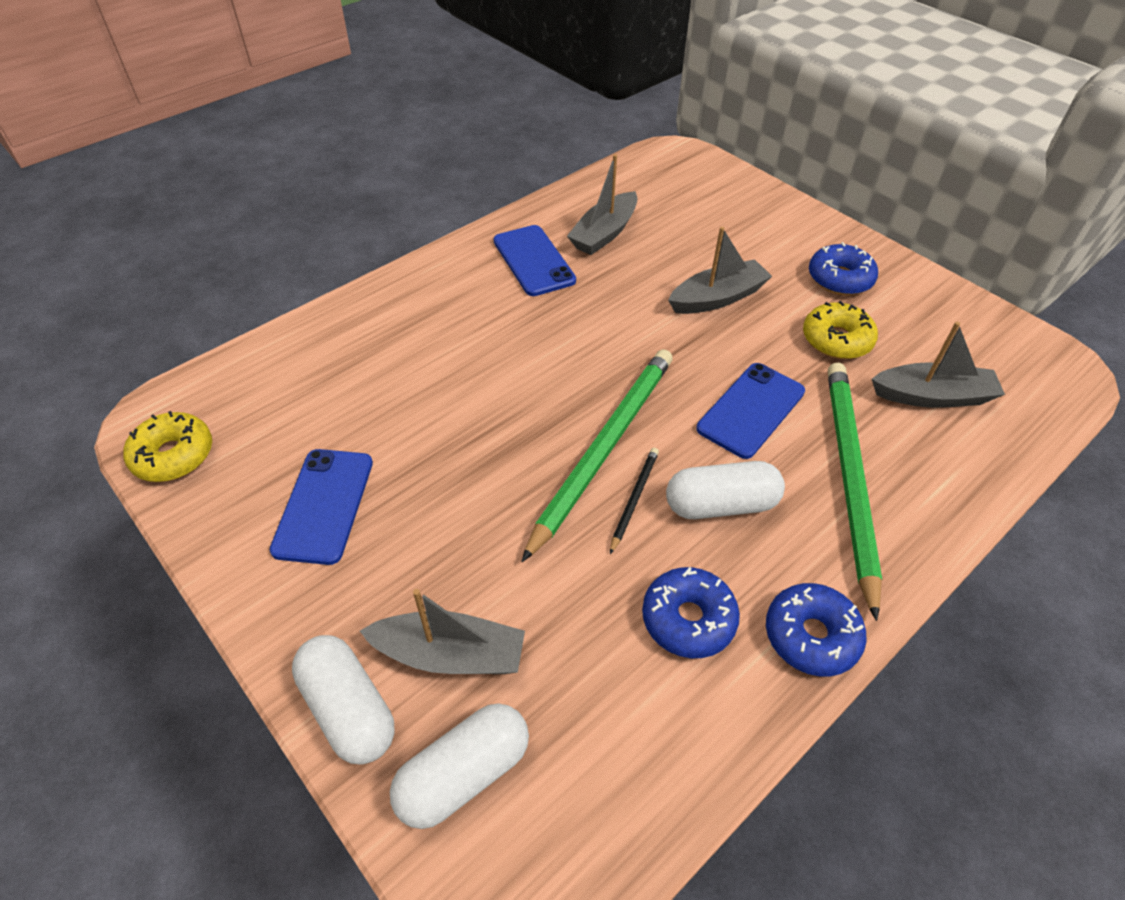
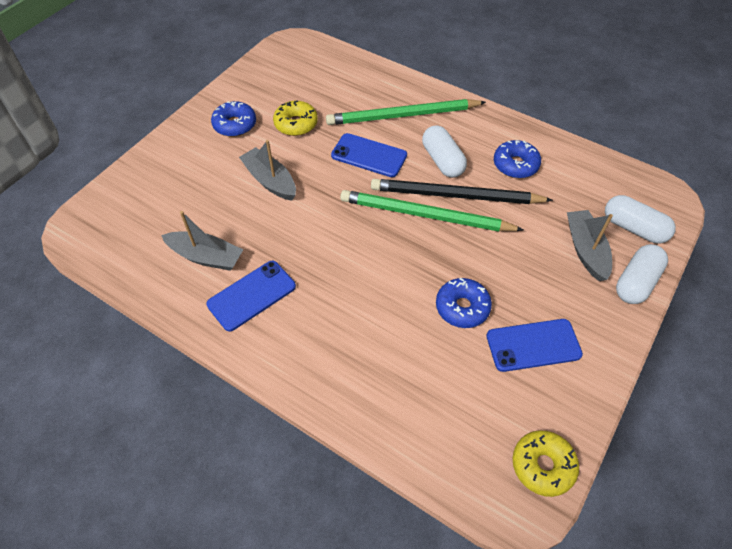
camera: 105 degrees left, 5 degrees up
(634, 499) = (455, 195): black pencil -> black pencil, size x2.30
(811, 636) = (501, 124): blue donut -> blue donut (462, 307)
(932, 396) = (331, 87): grey boat -> none

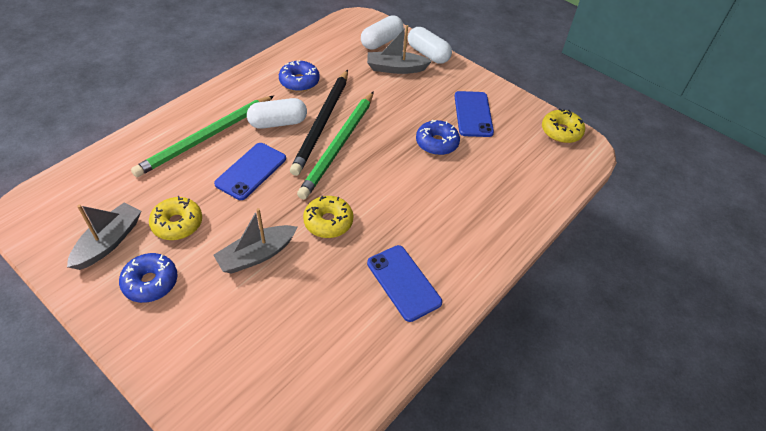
camera: 85 degrees left, 5 degrees down
(206, 257) = (347, 320): grey boat -> grey boat (109, 242)
(317, 224) = (328, 222): none -> yellow donut
(402, 116) = (206, 138): green pencil -> green pencil turned 45 degrees clockwise

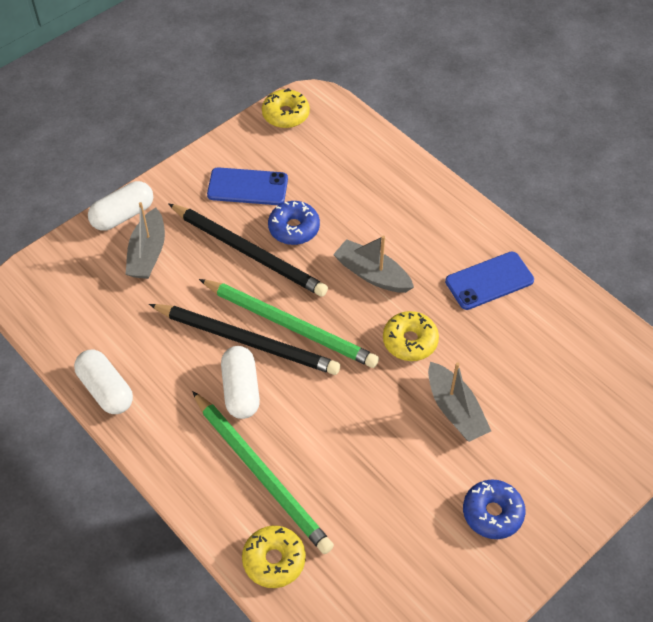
camera: 80 degrees left, 5 degrees up
(109, 242) = (435, 566): grey boat -> grey boat (372, 274)
(177, 224) = (408, 494): yellow donut -> yellow donut (274, 560)
(251, 171) = (327, 419): blue phone -> none
(299, 81) = (159, 364): blue donut -> none
(381, 41) = (84, 263): white capsule -> white capsule (106, 390)
(407, 119) = (249, 252): none -> black pencil

